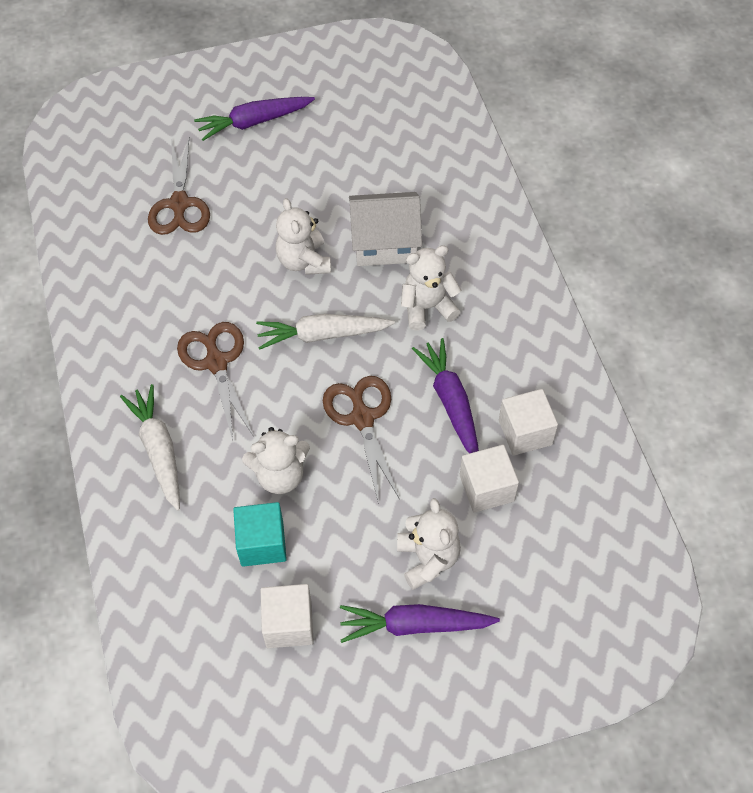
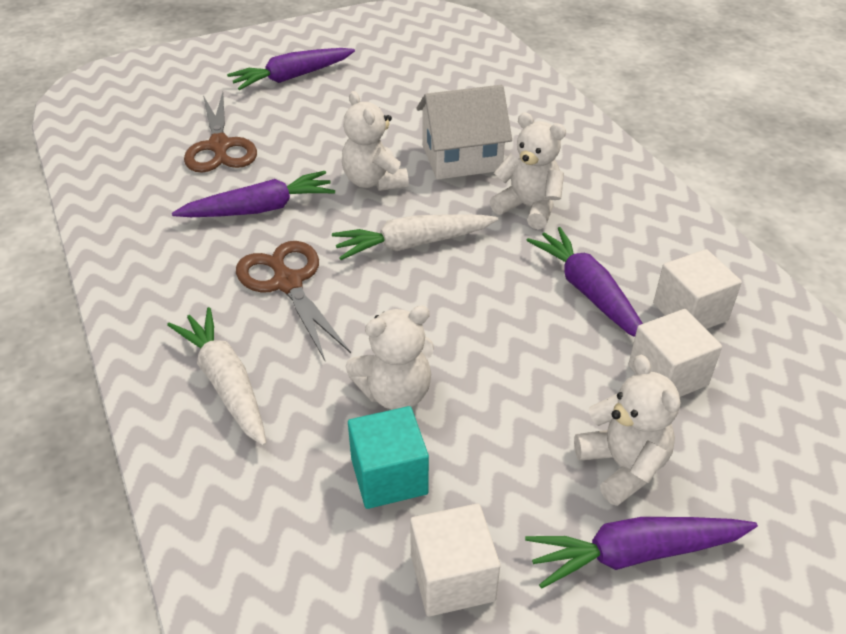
camera: 10 degrees left, 15 degrees down
(204, 281) = (259, 209): none -> purple carrot
(362, 418) = (485, 319): brown scissors -> none
(427, 307) = (528, 208): white teddy bear -> white teddy bear turned 60 degrees clockwise

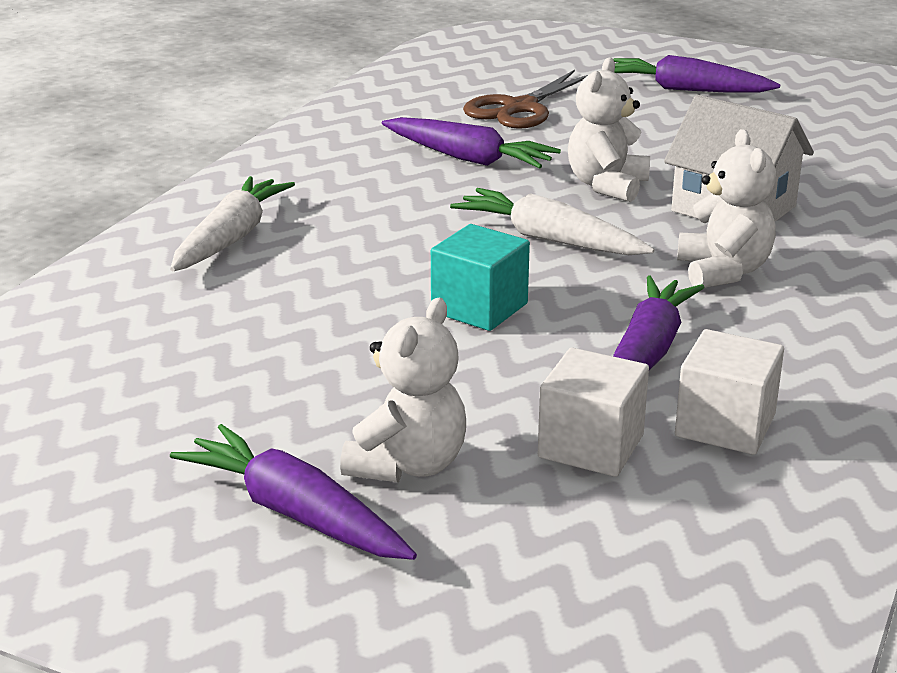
camera: 50 degrees right, 15 degrees down
(288, 283) = (393, 210): brown scissors -> none
(389, 476) = (224, 349): turquoise cube -> turquoise cube (479, 308)
(395, 392) = (331, 311): white teddy bear -> none
(452, 577) = (145, 425): white cube -> none

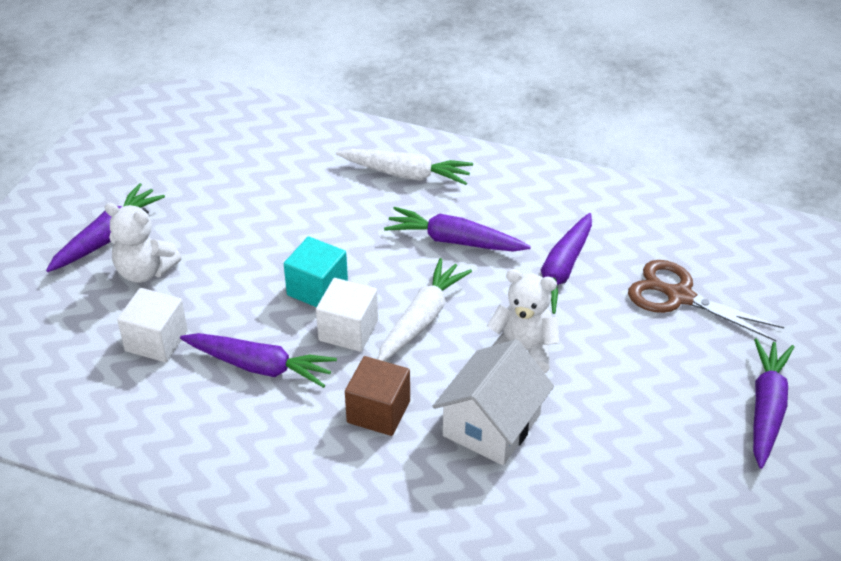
camera: 85 degrees right, 15 degrees up
(394, 213) = (454, 241): none -> purple carrot
(723, 271) = (378, 412): white teddy bear -> brown cube
(725, 425) = (173, 400): white cube -> white cube (348, 330)

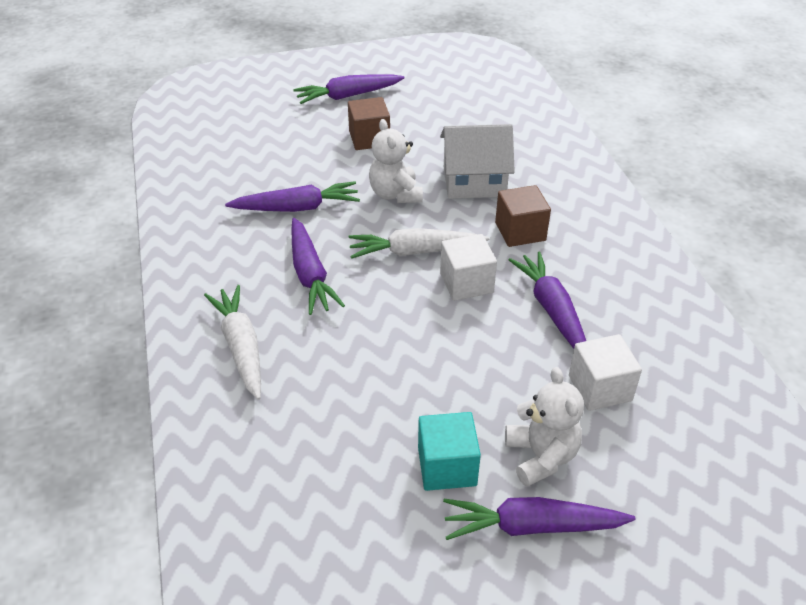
camera: 125 degrees left, 0 degrees up
(317, 289) = (442, 324): turquoise cube -> turquoise cube (447, 466)
(649, 381) = (369, 138): none -> brown cube
(679, 296) = (276, 150): brown scissors -> none

